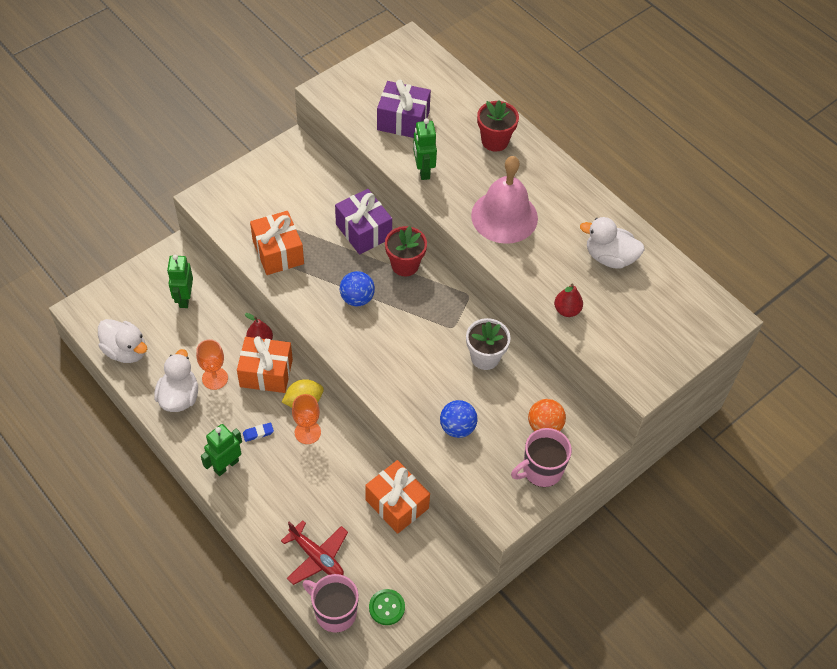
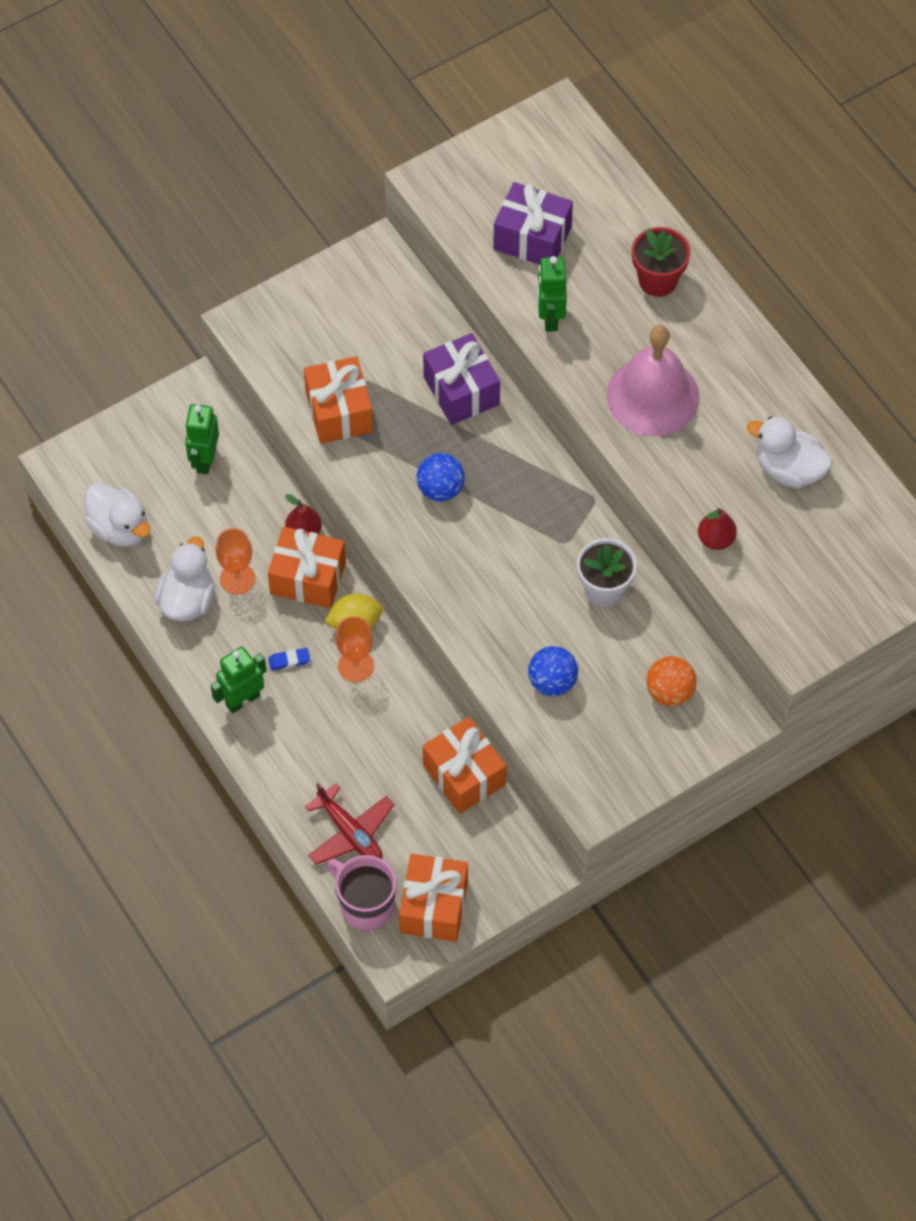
camera: 10 degrees right, 5 degrees up
(387, 607) = (433, 906): green button -> orange gift
(405, 265) = (512, 446): red flower pot -> none
(541, 470) = (655, 750): pink mug -> none

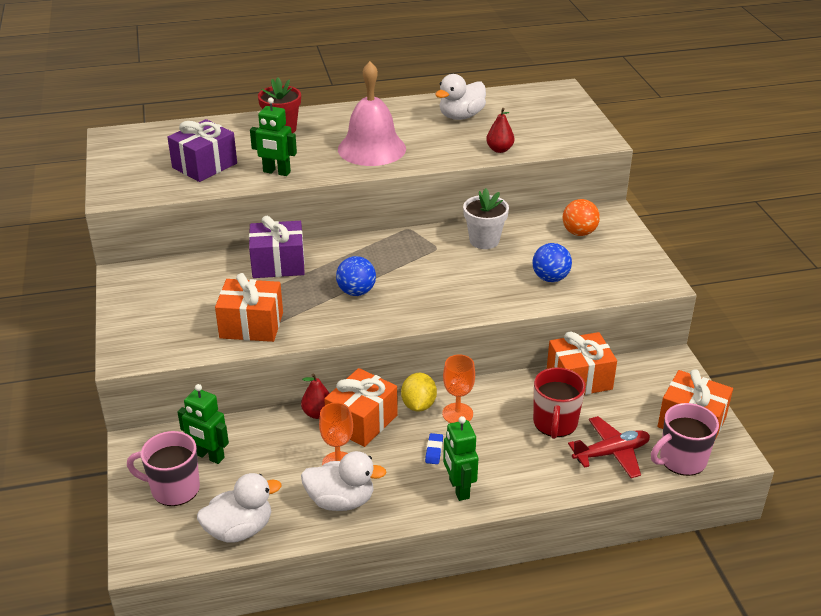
camera: 70 degrees left, 25 degrees down
(150, 450) = (174, 489): none -> pink mug
(187, 600) = (341, 501): white duck -> white duck turned 150 degrees clockwise
(377, 767) = (555, 423): none -> red mug

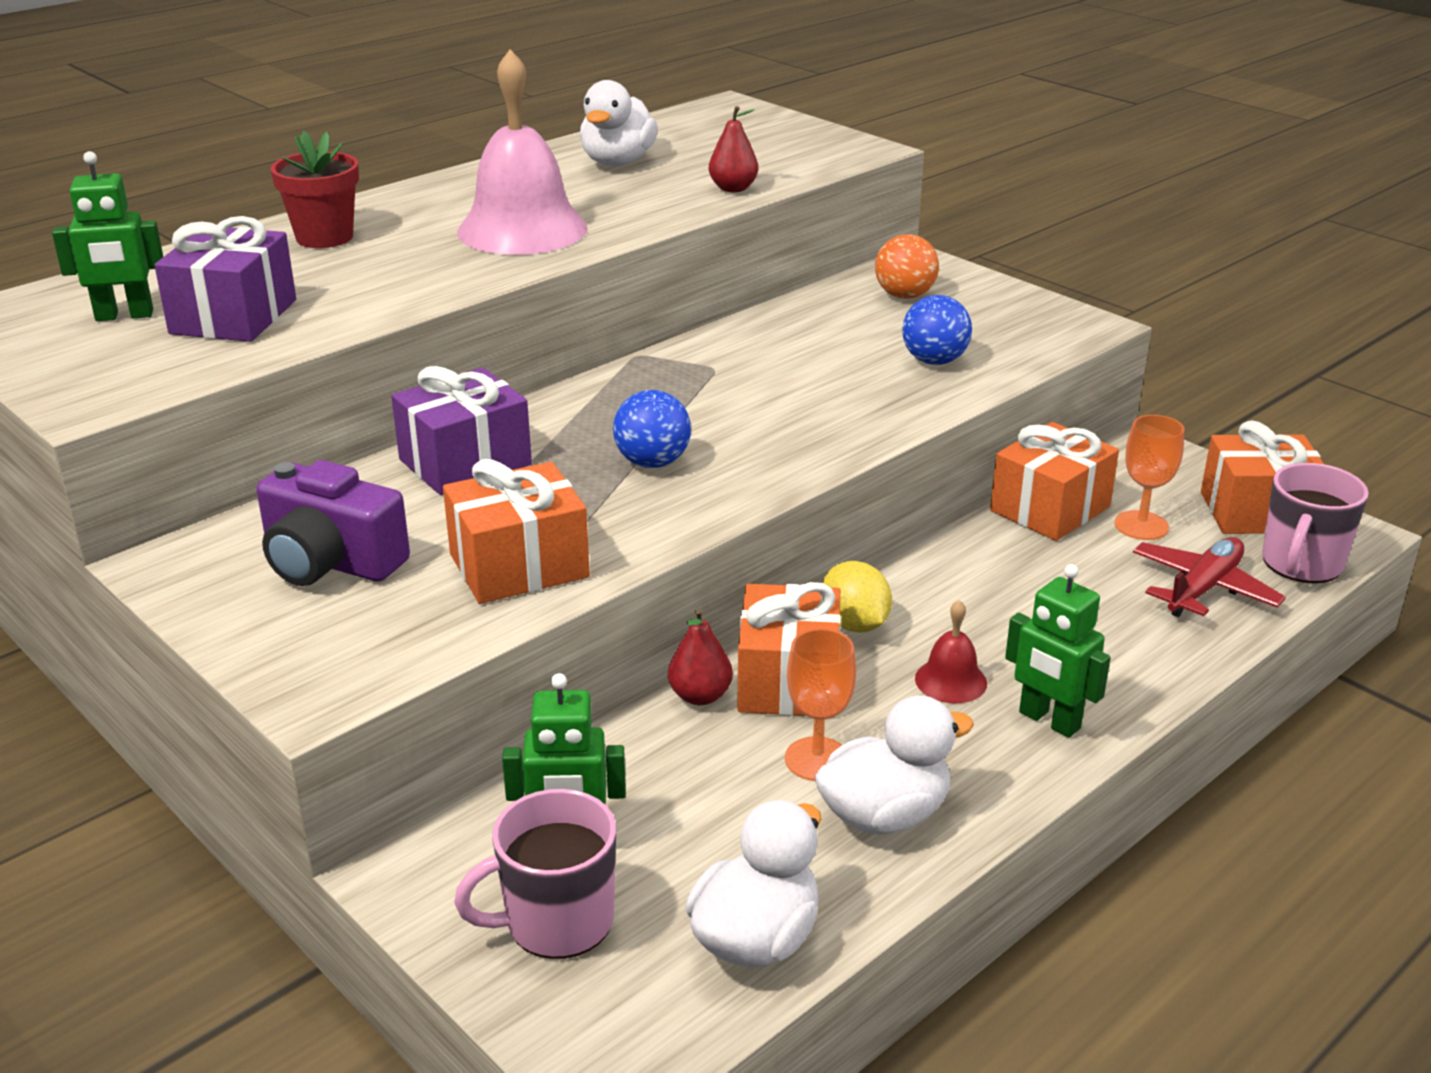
camera: 30 degrees left, 5 degrees down
(182, 296) = (330, 562): none -> purple camera
(276, 172) = (389, 295): green robot -> green robot (124, 316)
(434, 451) = (951, 681): blue eraser -> red bell
(457, 414) = (928, 615): orange goblet -> orange goblet (1141, 525)
(484, 240) = (777, 340): white flower pot -> none
(555, 423) = (1083, 578): red mug -> none

